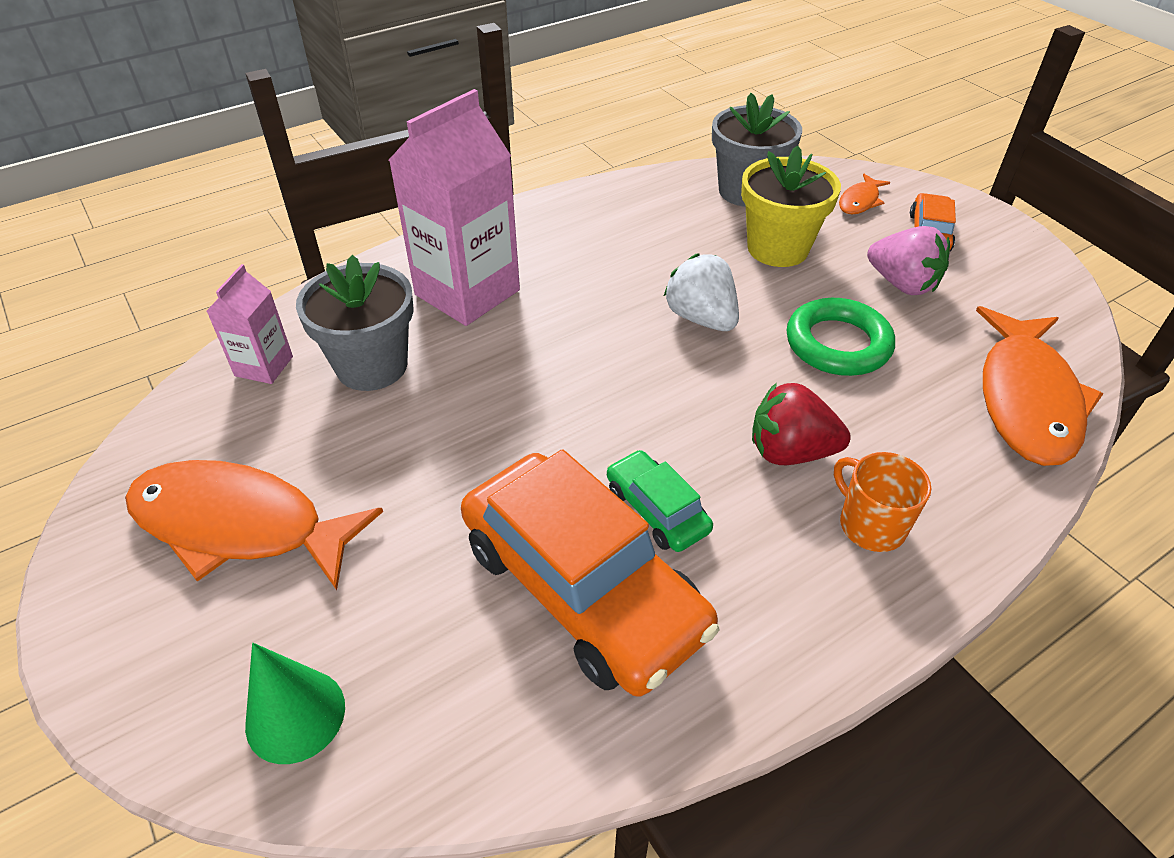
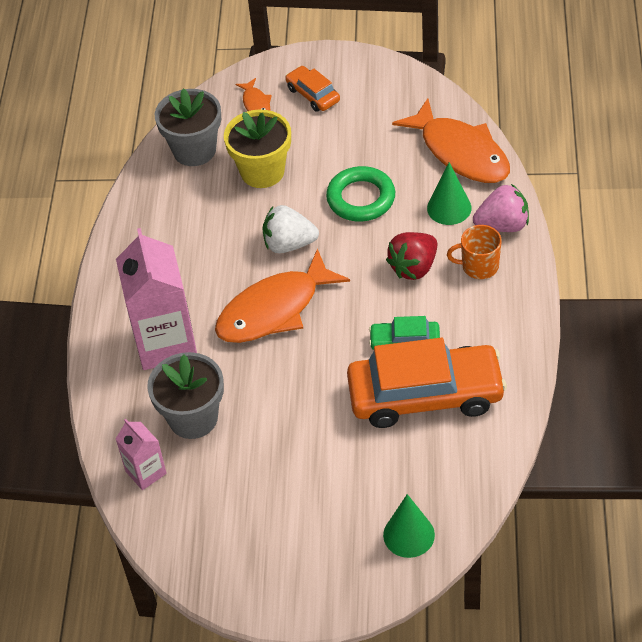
camera: 50 degrees left, 5 degrees up
(240, 525) = (271, 523): orange fish -> orange fish (274, 309)
(902, 284) = (342, 138): pink strawberry -> pink strawberry (502, 225)
(926, 436) = (449, 208): none -> green cone

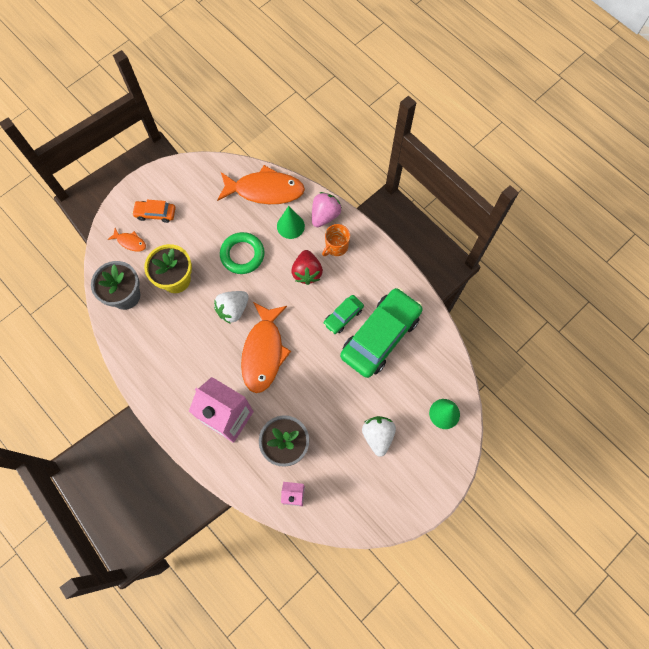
camera: 50 degrees left, 20 degrees up
(303, 492) = (378, 436): none -> white strawberry
(425, 395) = (380, 336): orange car -> green car

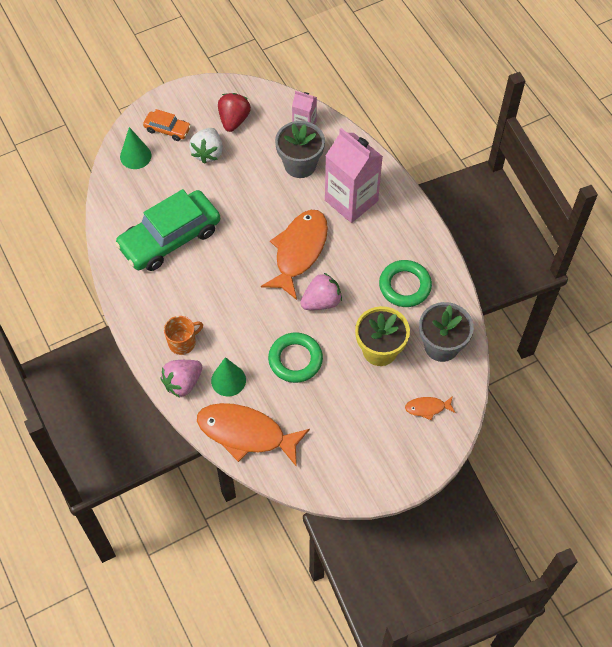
camera: 165 degrees left, 10 degrees down
(130, 242) = (427, 408): orange fish -> orange fish turned 45 degrees counterclockwise
(155, 213) = (390, 437): orange car -> orange car (167, 129)
(164, 342) = (405, 286): none -> green ring
(233, 310) = (321, 301): white strawberry -> pink strawberry
(307, 272) = (226, 322): red strawberry -> red strawberry (234, 120)
(343, 316) = (202, 266): green car -> none

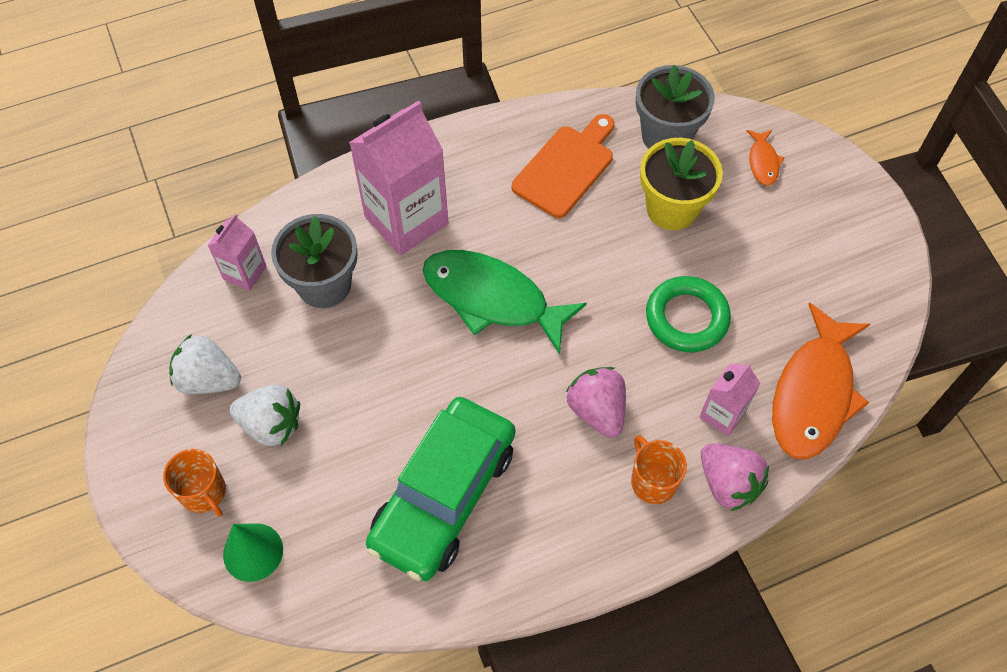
camera: 85 degrees left, 0 degrees up
(167, 129) = (204, 492): orange car -> orange mug
(170, 238) = (443, 495): green car -> green car turned 60 degrees clockwise
(228, 380) = (722, 414): green cone -> pink carton
(234, 120) = (208, 379): red strawberry -> white strawberry
(299, 251) = (492, 299): orange fish -> green fish
(321, 301) = (586, 275): pink strawberry -> pink strawberry (597, 410)
(405, 286) = (566, 167): green ring -> orange cutting board

